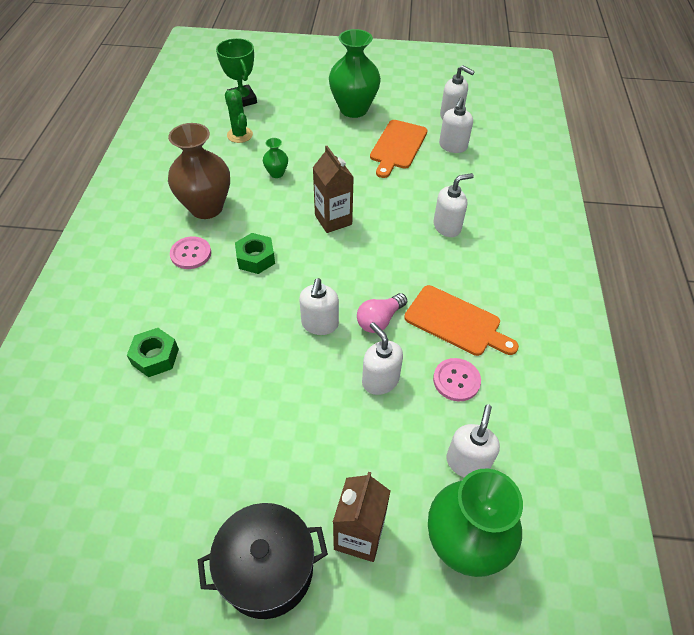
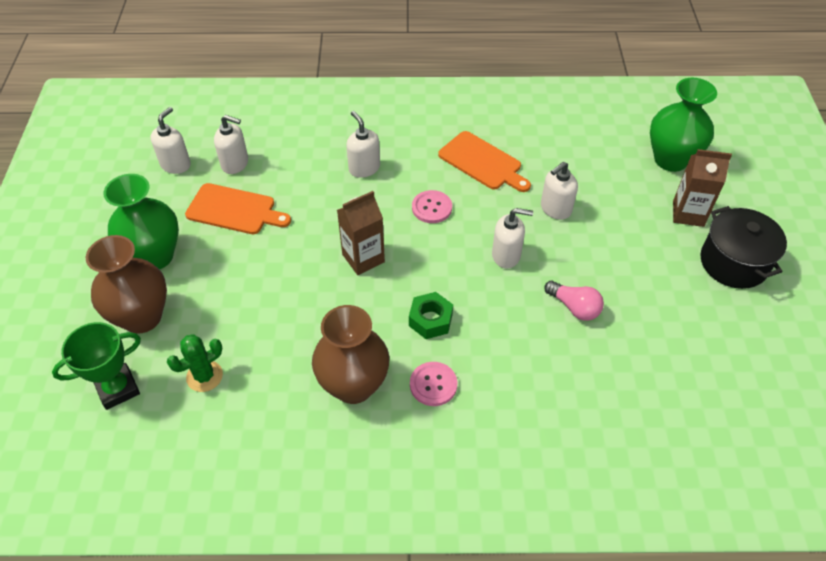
camera: 95 degrees left, 0 degrees up
(155, 357) = (578, 383): green nut -> none
(276, 173) = (286, 321): green vase -> none
(298, 106) = (142, 317): none -> brown vase
(379, 320) = (491, 212): pink light bulb -> pink light bulb (574, 307)
(456, 322) = (482, 162): orange cutting board -> orange cutting board turned 105 degrees clockwise
(456, 380) = (541, 162): pink button -> pink button (432, 208)
(467, 462) = (610, 157): white soap dispenser -> none

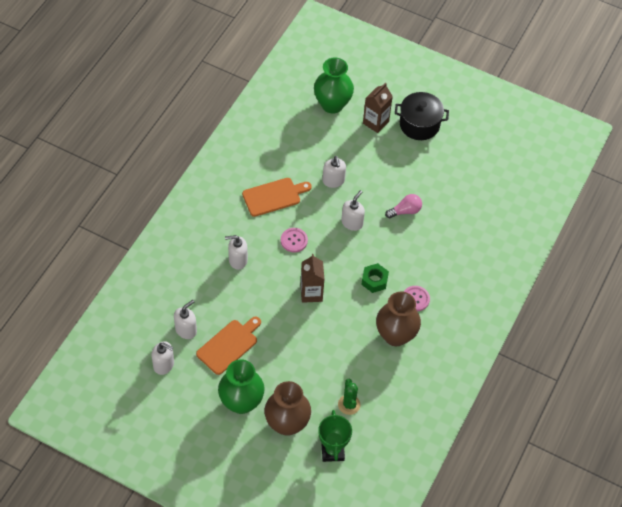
camera: 65 degrees left, 5 degrees up
(176, 164) = (164, 365): white soap dispenser -> white soap dispenser turned 150 degrees clockwise

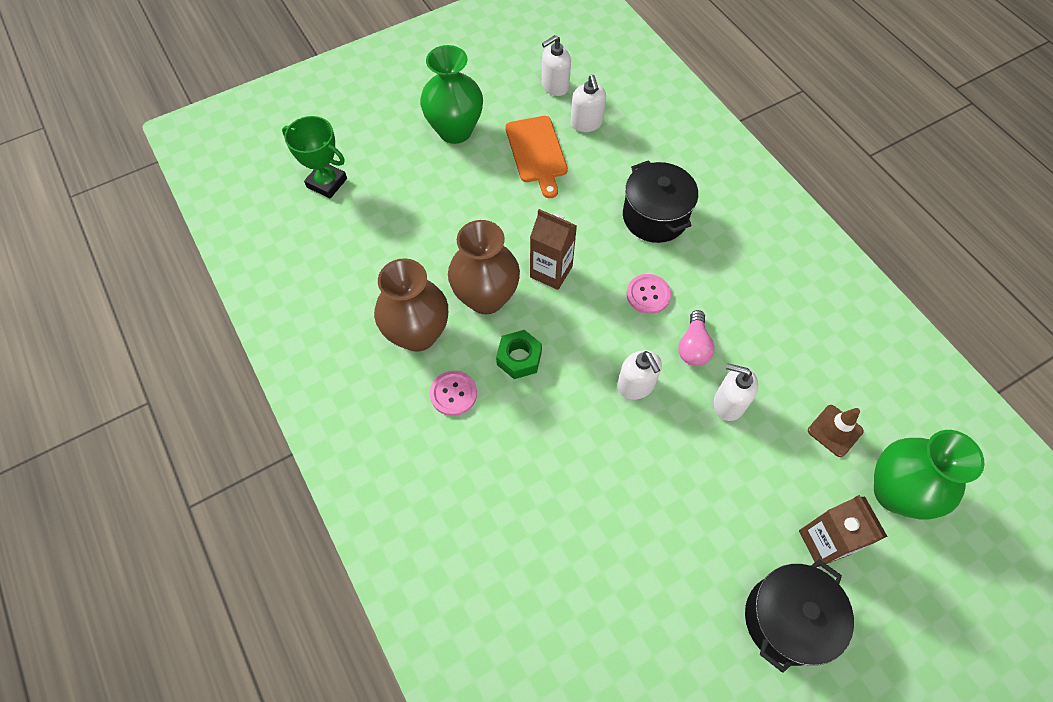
camera: 125 degrees right, 5 degrees up
(237, 260) = (655, 217): white soap dispenser -> black pot
(274, 196) = (740, 309): orange cutting board -> none
(287, 423) = (395, 158): brown vase -> brown vase (486, 298)
(317, 135) = (835, 431): none -> brown traffic cone
(349, 404) = (367, 229): green cactus -> none
(405, 211) = (613, 475): pink light bulb -> pink light bulb (693, 346)

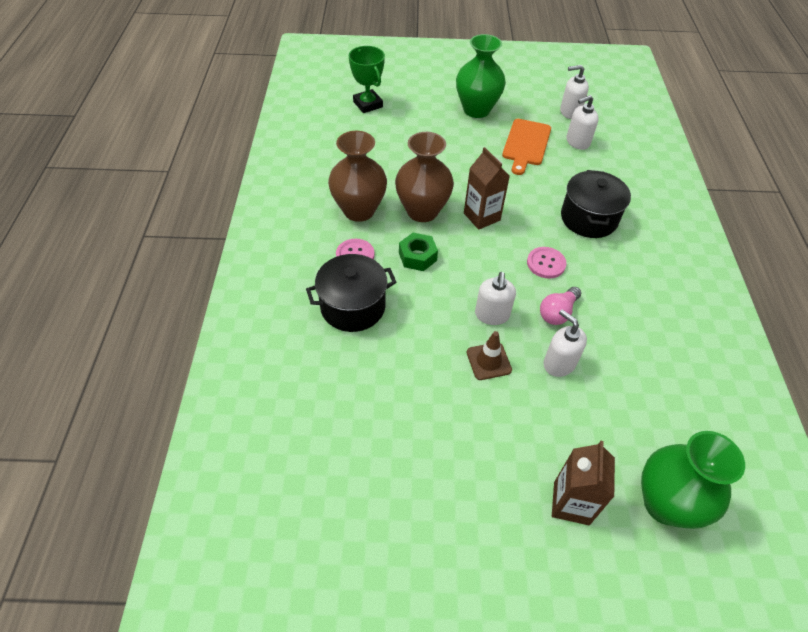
camera: 30 degrees right, 10 degrees down
(586, 123) = (577, 142): white soap dispenser -> white soap dispenser turned 45 degrees clockwise
(786, 619) = (496, 538): black pot -> black pot (353, 306)
(835, 431) = (640, 429): brown traffic cone -> brown traffic cone (488, 361)

